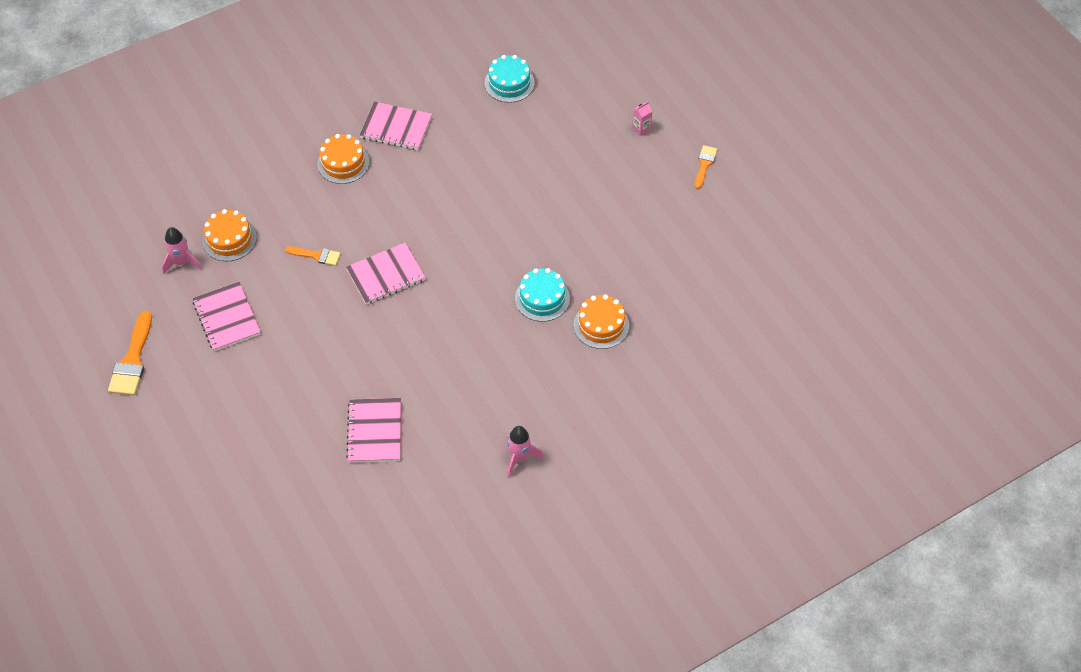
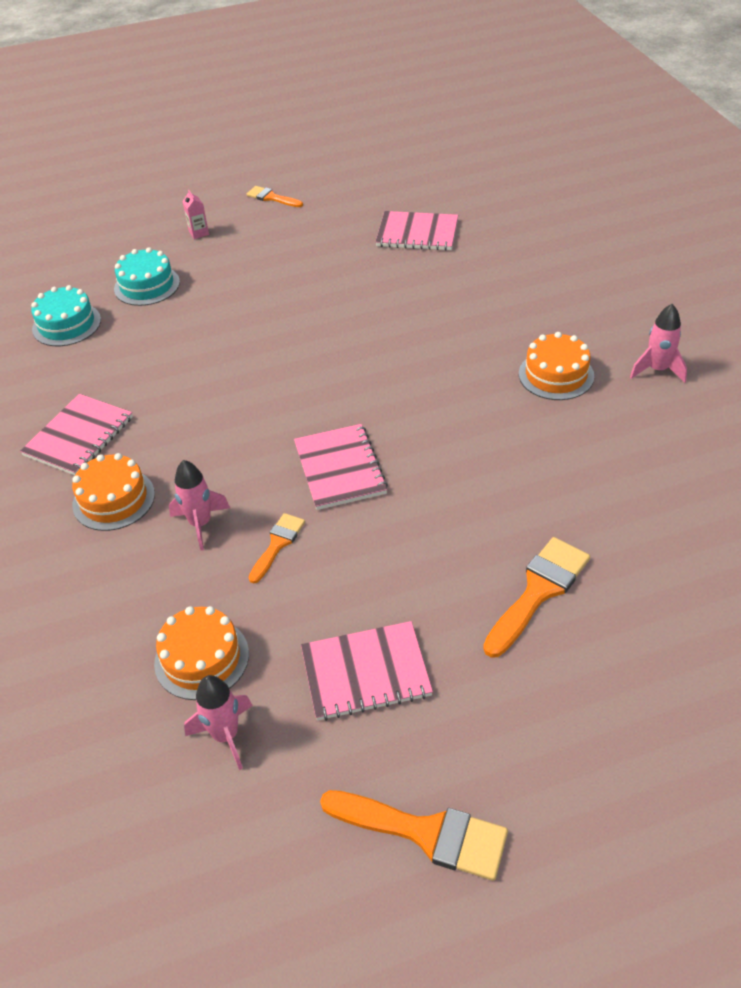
camera: 75 degrees left, 10 degrees down
(294, 397) = (538, 591): none -> orange brush
(328, 212) = (200, 524): none -> pink rocket
(374, 431) = (609, 502): pink notebook -> pink notebook (417, 233)
(542, 298) = (421, 329): turquoise cake -> turquoise cake (147, 285)
(601, 325) = (472, 289): orange cake -> orange cake (556, 375)

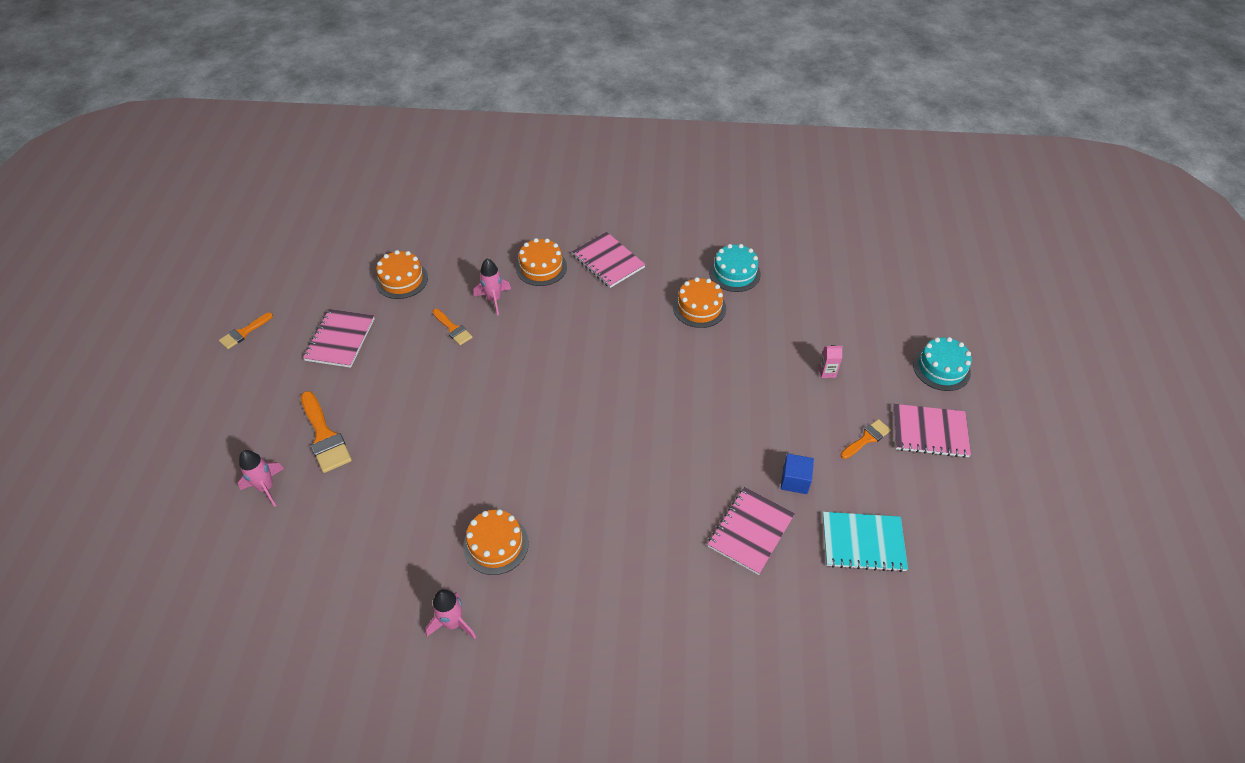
camera: 110 degrees right, 5 degrees up
(138, 335) = (699, 307): none -> orange cake
(147, 285) = (762, 324): turquoise cake -> turquoise cake (941, 368)
(226, 735) = (351, 278): pink rocket -> pink rocket (266, 487)
(340, 468) = (492, 376): pink notebook -> pink notebook (929, 432)
(345, 223) = (795, 480): none -> blue cube
(385, 180) = (863, 542): none -> turquoise notebook
(425, 833) = (244, 332): orange brush -> orange brush, size x0.60

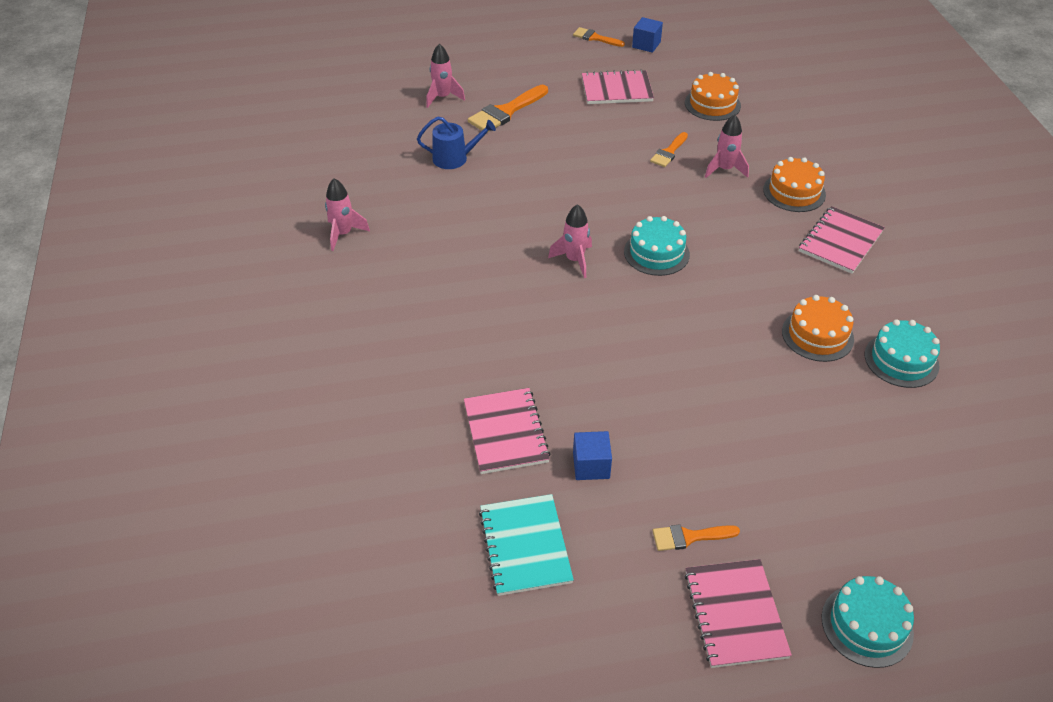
camera: 75 degrees right, 5 degrees down
(282, 298) = (646, 45): none -> blue cube
(378, 497) = (454, 158): none -> blue watering can
(496, 544) = (429, 241): orange cake -> none
(566, 434) = (574, 260): none -> pink rocket
(578, 375) = (656, 253): none -> turquoise cake
(750, 531) = (505, 432): pink notebook -> pink notebook turned 60 degrees clockwise
(827, 372) = (782, 481): pink carton -> none
(866, 438) = (689, 537): orange brush -> orange brush turned 135 degrees clockwise

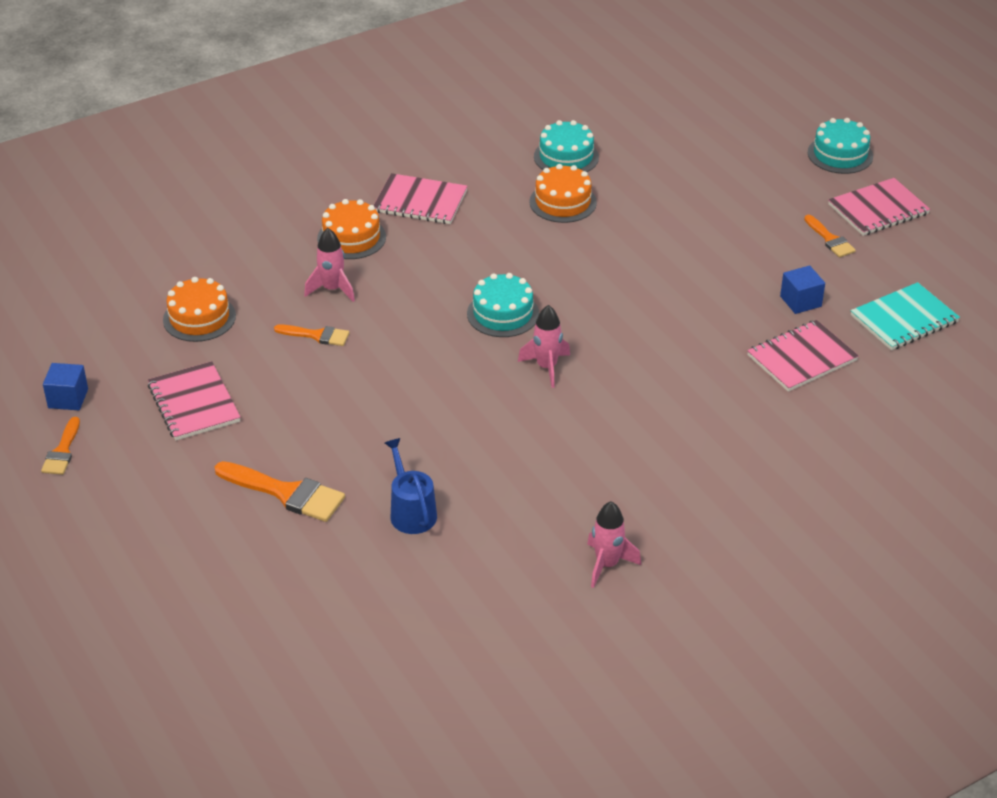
camera: 110 degrees left, 5 degrees down
(443, 97) = (275, 566): pink rocket -> none

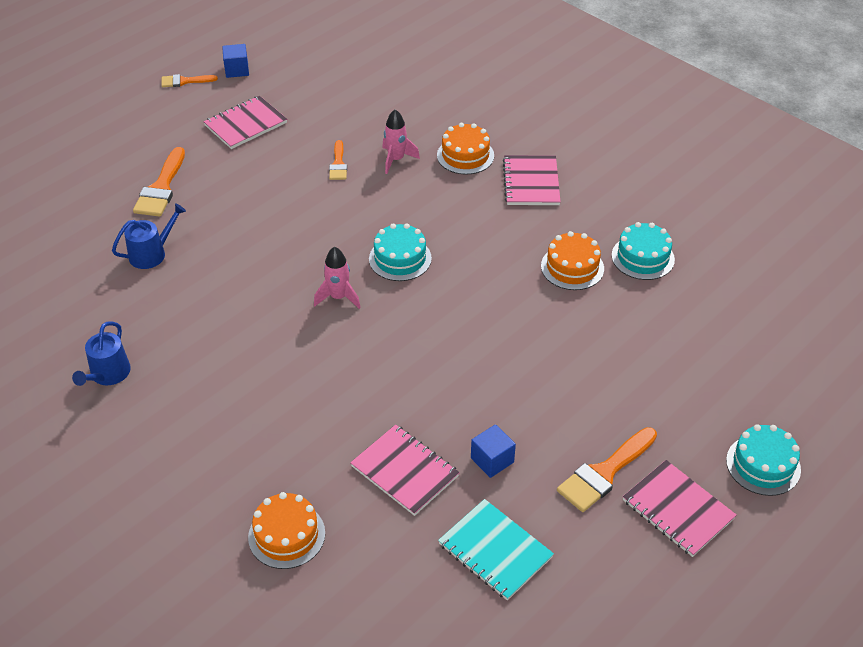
camera: 75 degrees right, 5 degrees up
(199, 318) = (339, 104): orange cake -> orange cake (286, 535)
(607, 565) = (108, 374): pink rocket -> blue watering can
(830, 239) = (604, 473): orange brush -> orange brush, size x1.68

